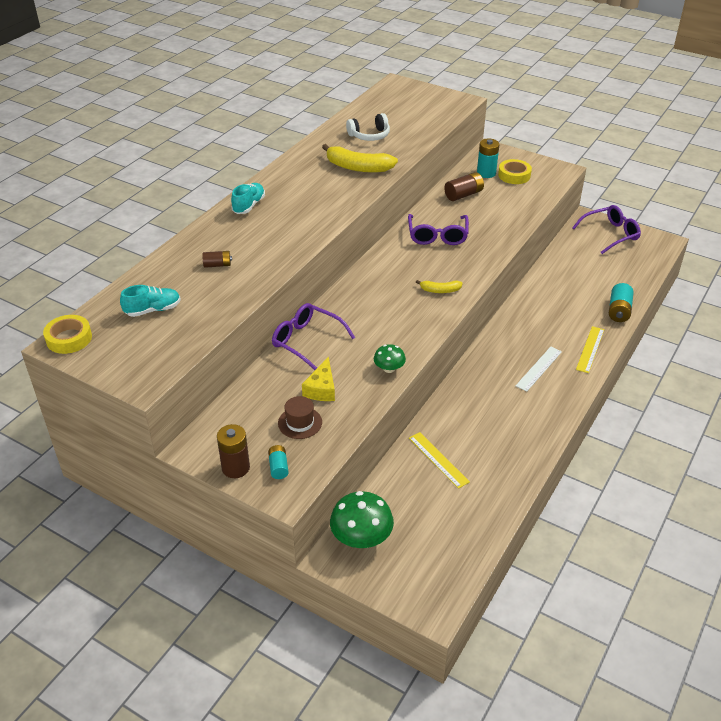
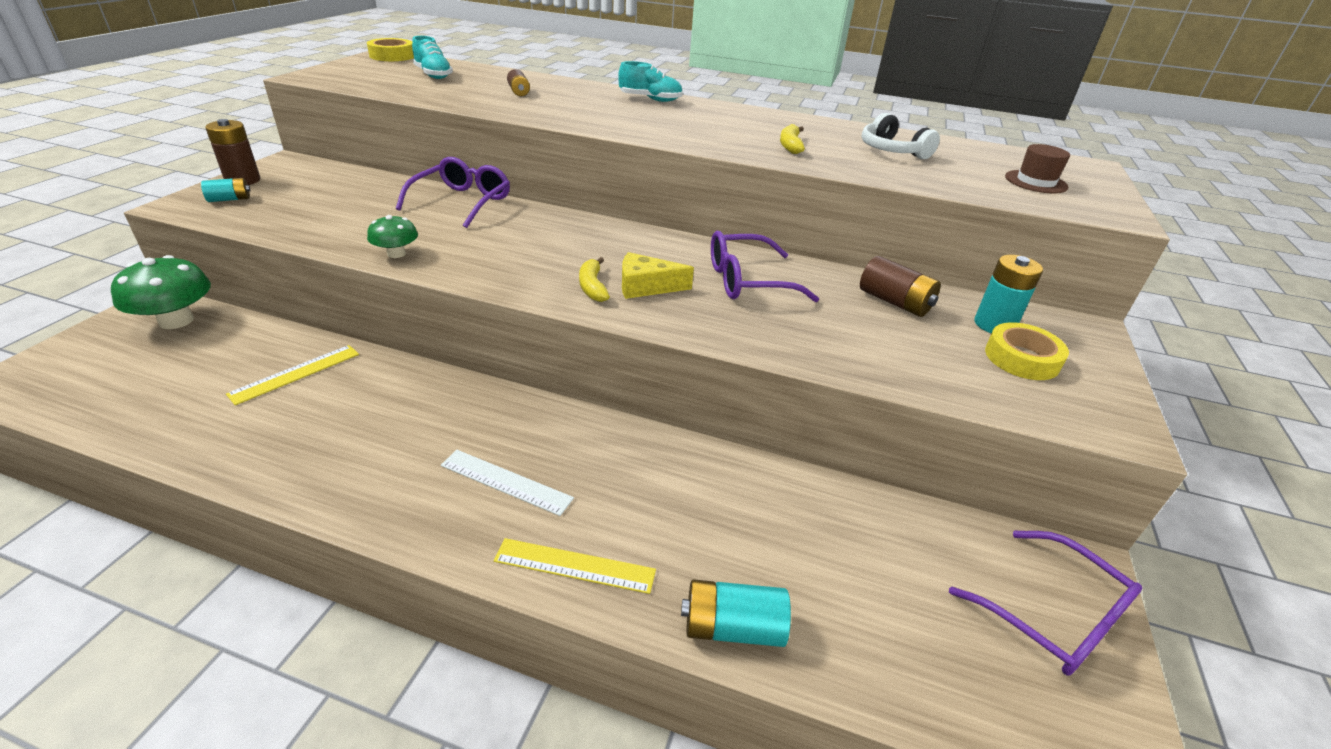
camera: 75 degrees right, 5 degrees down
(300, 423) = (303, 206): brown hat -> brown hat (1035, 182)
(321, 389) = (364, 214): yellow cheese -> yellow cheese (646, 287)
(358, 167) = (790, 146): yellow banana -> yellow banana, size x0.54

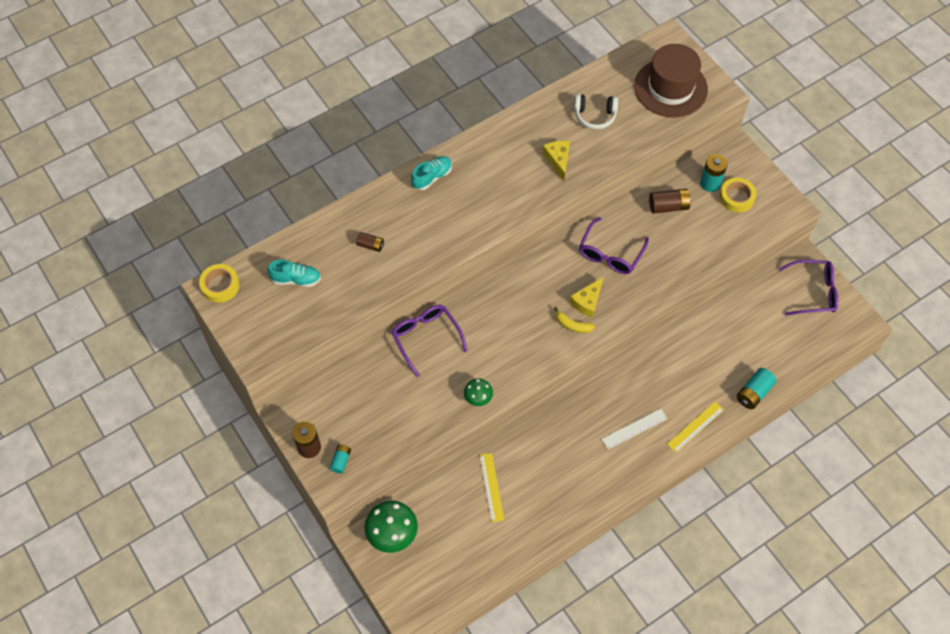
camera: 50 degrees left, 25 degrees up
(790, 146) = (558, 160): yellow banana -> yellow cheese
(1035, 182) = (670, 88): brown hat -> brown hat, size x2.13

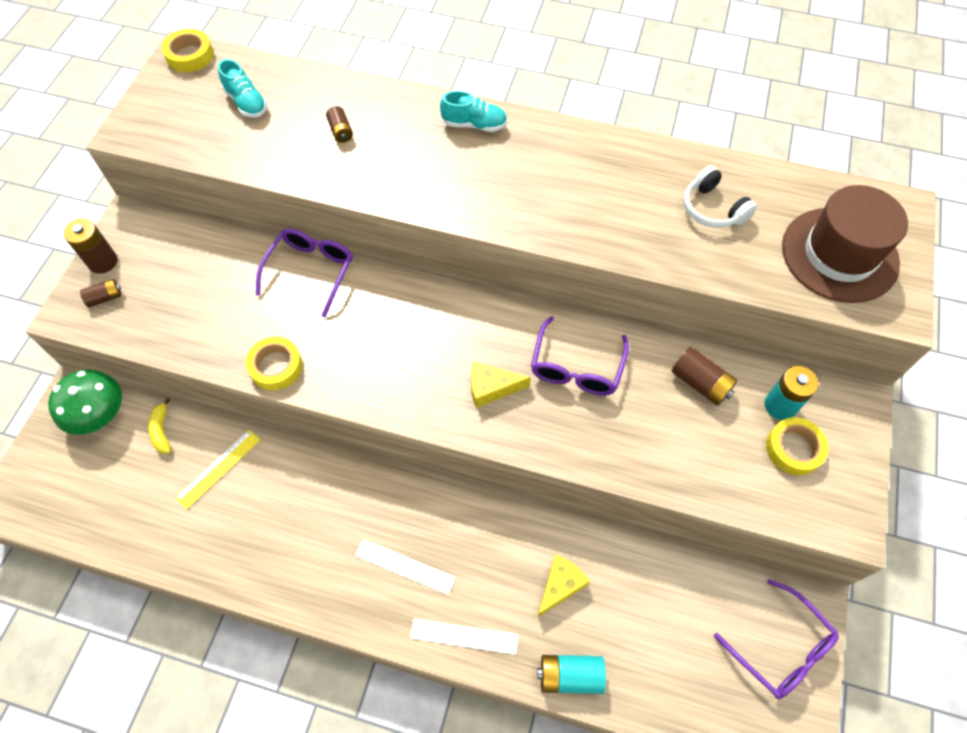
camera: 50 degrees right, 0 degrees up
(341, 461) = (105, 298): turquoise battery -> brown battery
(478, 397) = (276, 366): green mushroom -> yellow tape
(558, 160) = (615, 215): yellow cheese -> yellow cheese (560, 586)
(572, 325) = (447, 394): yellow banana -> yellow banana (162, 431)
(610, 254) = (576, 367): purple glasses -> purple glasses turned 60 degrees counterclockwise
(695, 426) = (464, 636): yellow ruler -> white ruler

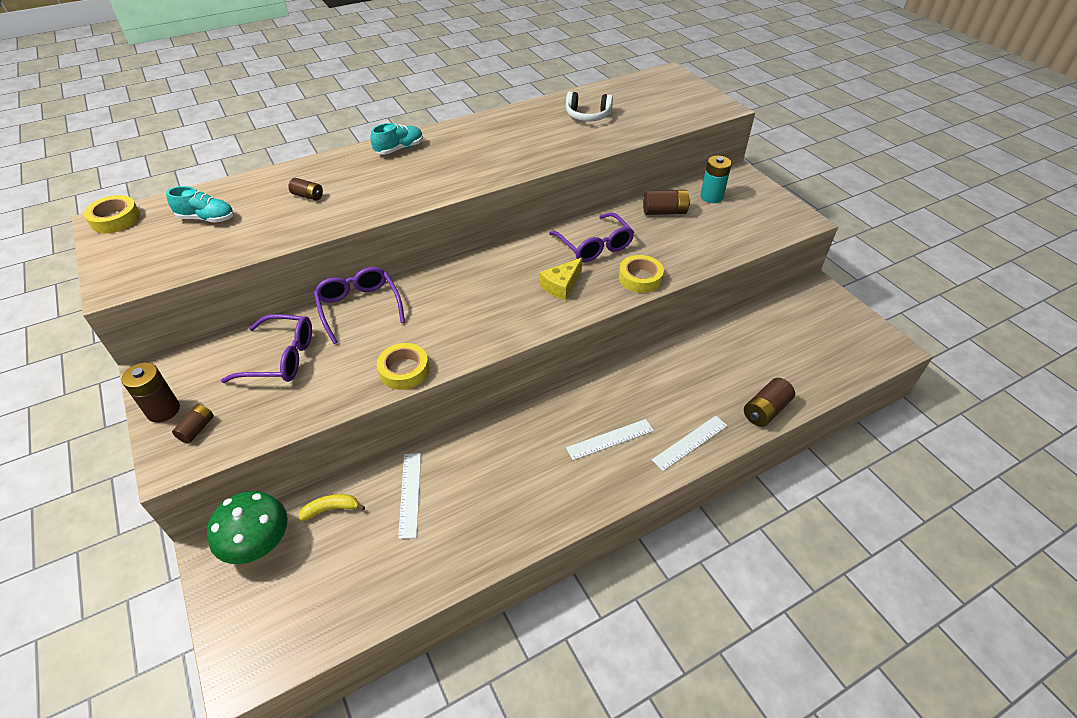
camera: 45 degrees left, 15 degrees down
(162, 431) = (331, 509): yellow banana -> yellow banana turned 135 degrees clockwise
(218, 468) = (410, 494): yellow ruler -> white ruler
(560, 586) = (704, 375): yellow cheese -> none
(570, 675) = (765, 410): turquoise battery -> brown battery
(781, 648) = (831, 315): purple glasses -> purple glasses (281, 358)
(794, 449) = (741, 209): yellow tape -> yellow tape (640, 278)
(839, 255) = (670, 102): brown hat -> none

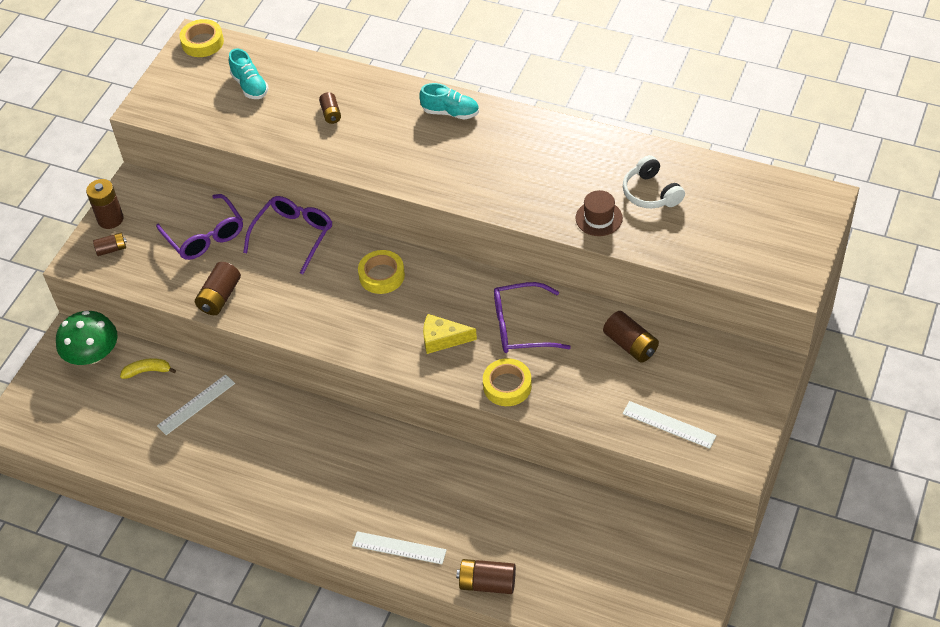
camera: 55 degrees right, 5 degrees up
(331, 509) = (147, 371): yellow banana -> yellow banana turned 45 degrees counterclockwise
(357, 384) = (220, 297): none -> brown battery
(404, 370) = (256, 312): yellow tape -> yellow tape (382, 275)
(582, 141) = (599, 218): none -> brown hat
(594, 246) = (521, 326): purple glasses -> purple glasses turned 60 degrees clockwise
(610, 439) = (354, 491): white ruler -> white ruler (669, 424)
(711, 197) = (699, 366): turquoise battery -> none

